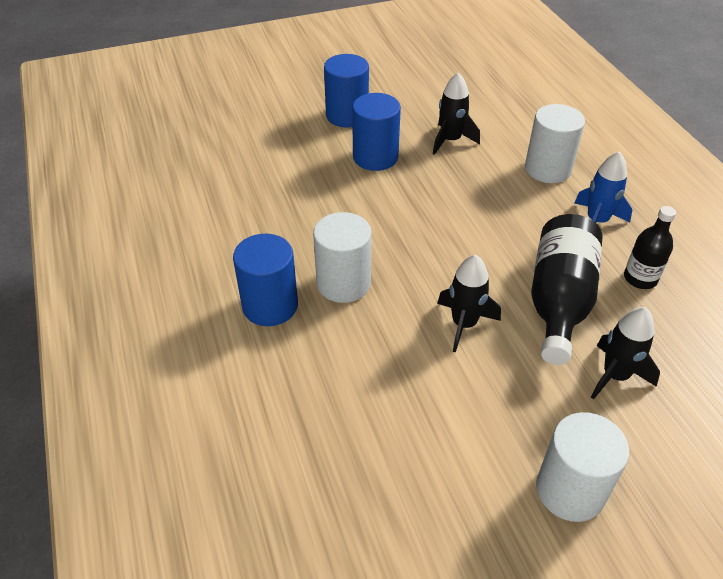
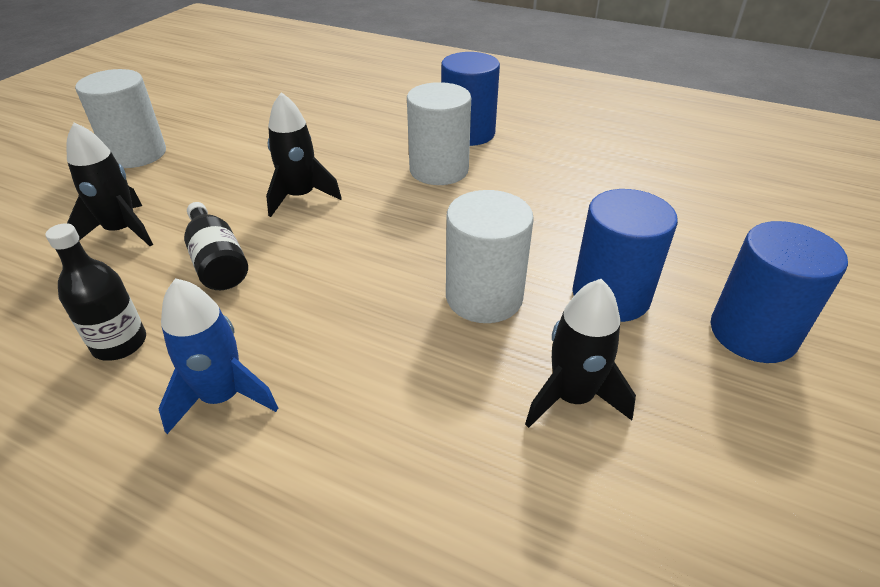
camera: 135 degrees right, 5 degrees down
(548, 169) = (369, 452): white cylinder -> white cylinder (484, 297)
(559, 301) = (217, 262): black bottle -> black bottle, size x0.57

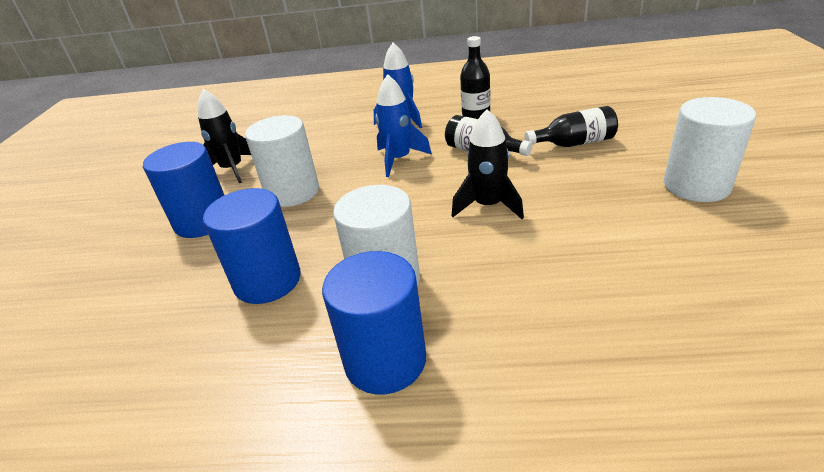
camera: 160 degrees right, 5 degrees down
(122, 231) = (574, 143): black rocket -> black bottle
(318, 295) = (399, 159): none -> blue rocket
(752, 333) = (108, 231): blue cylinder -> blue cylinder (267, 281)

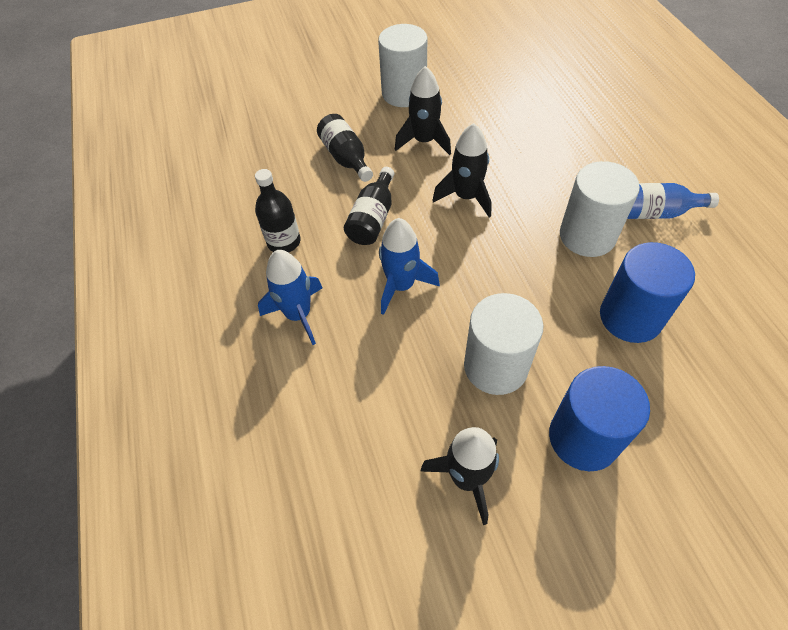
camera: 110 degrees left, 20 degrees up
(385, 360) = (654, 213): blue cylinder -> blue bottle
(592, 190) = (424, 141): none -> black rocket

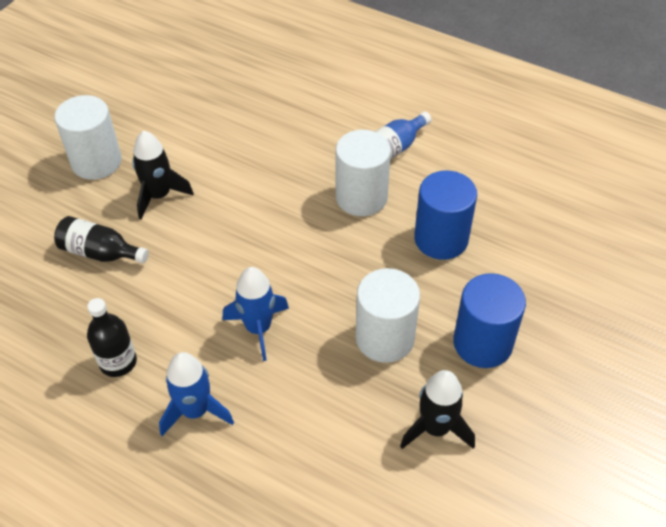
camera: 45 degrees left, 5 degrees down
(373, 218) = (179, 290): black bottle -> none
(466, 197) = (242, 223): black rocket -> none

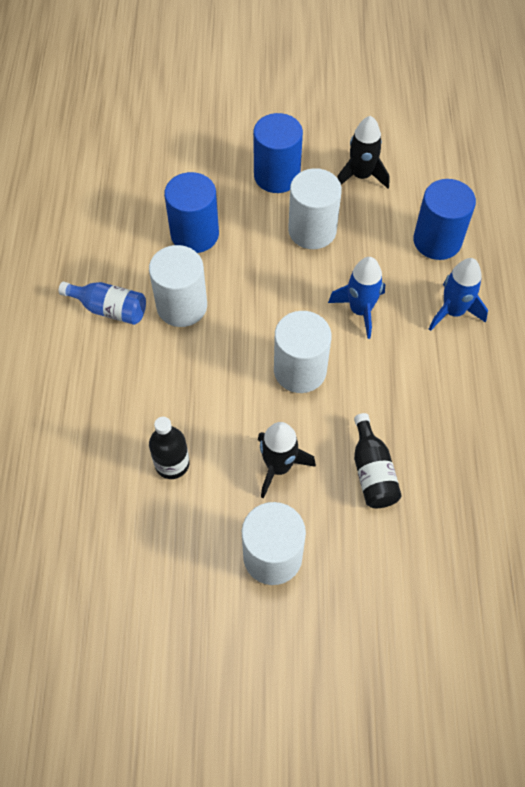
camera: 120 degrees left, 10 degrees up
(118, 362) = (456, 385): black bottle -> black bottle (172, 464)
(232, 250) = (300, 370): none -> white cylinder
(293, 453) = (437, 241): none -> blue cylinder

